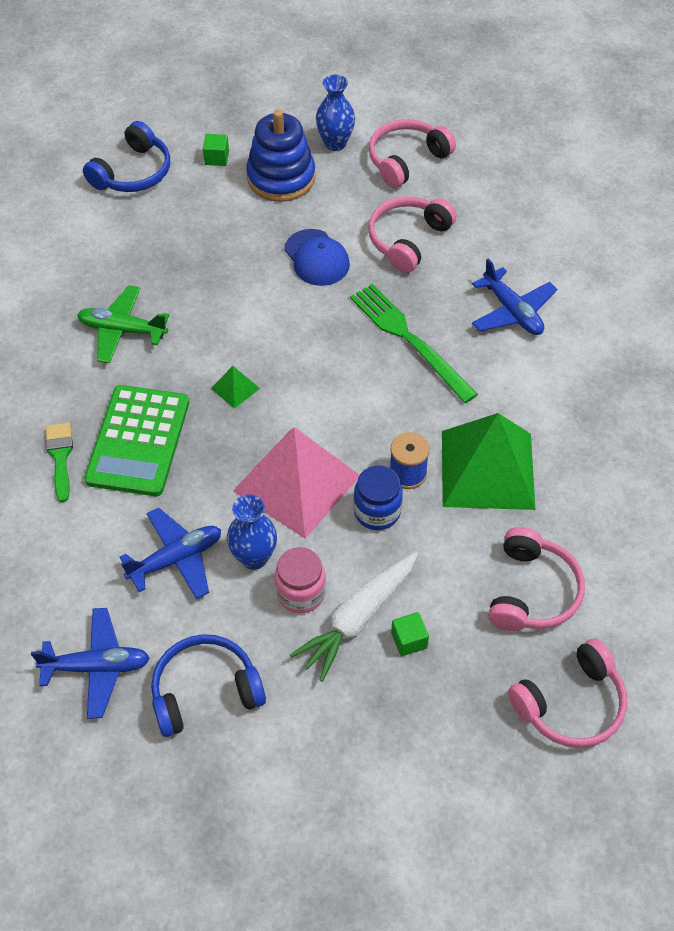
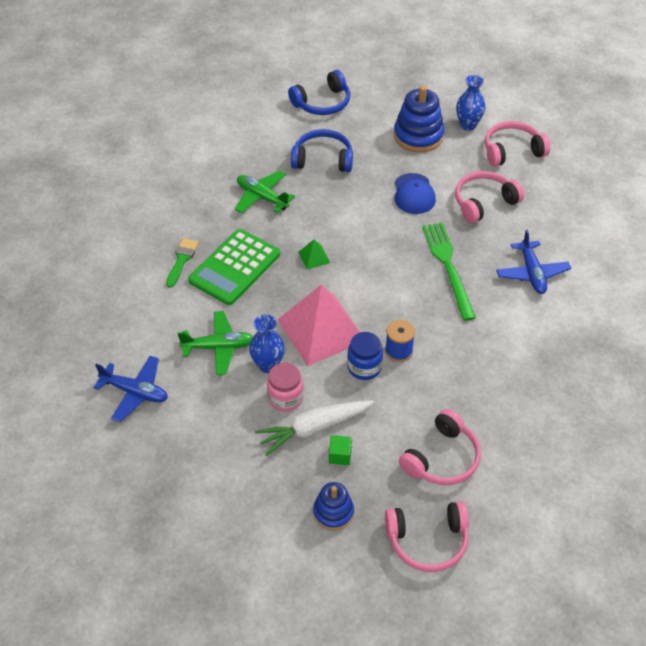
camera: 25 degrees right, 5 degrees down
(176, 559) = (218, 347): blue plane -> green plane
(205, 691) = (192, 433): blue headphones -> blue headphones (323, 159)
(216, 158) = (382, 110): green cube -> none
(440, 718) = (333, 512): none -> blue stacking toy
(487, 469) = (455, 369): green pyramid -> none

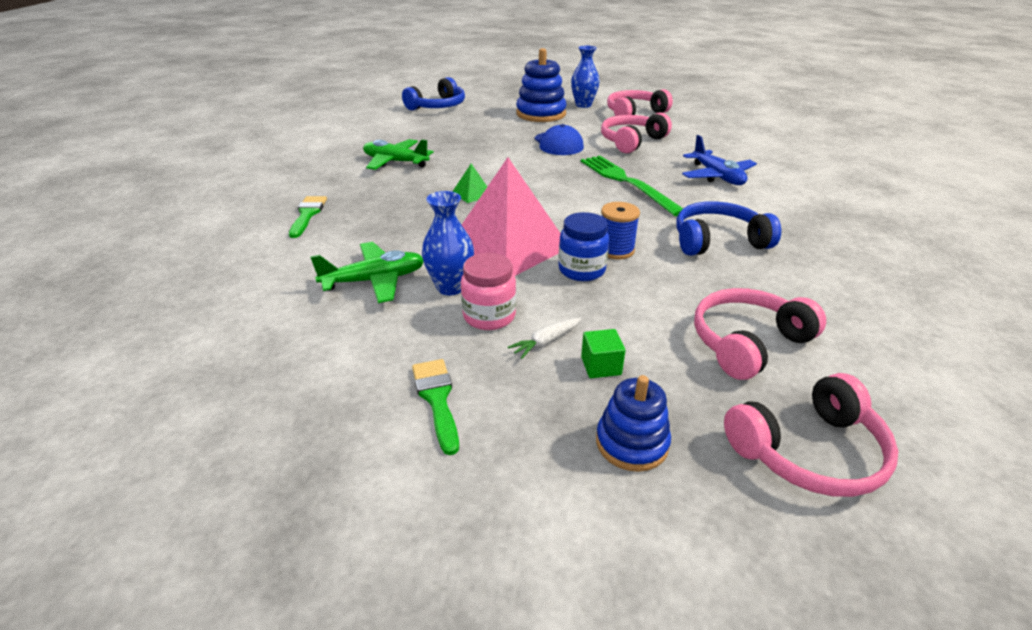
camera: 15 degrees left, 15 degrees down
(135, 392) = (251, 347): blue plane -> none
(234, 267) = (377, 212): green calculator -> none
(236, 458) = (437, 399): none -> green brush
(314, 429) = (545, 342): white carrot -> white carrot, size x0.46
(323, 159) = (452, 134): blue headphones -> blue headphones (717, 241)
(442, 458) = (747, 342): pink headphones -> pink headphones turned 150 degrees counterclockwise

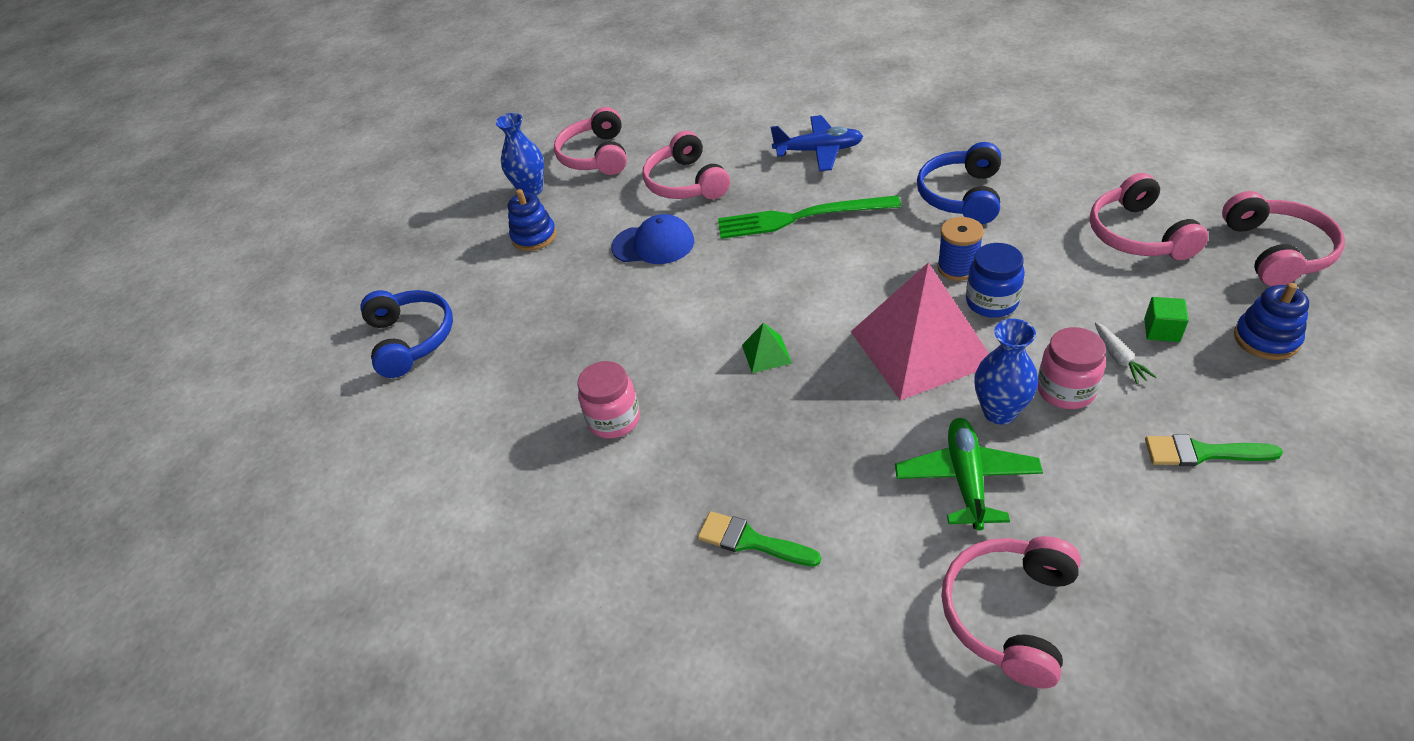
camera: 60 degrees left, 10 degrees up
(250, 311) = (1009, 614): none -> pink headphones
(395, 162) = (614, 420): green plane -> pink jar
(541, 114) = (534, 236): blue stacking toy -> blue stacking toy, size x0.61

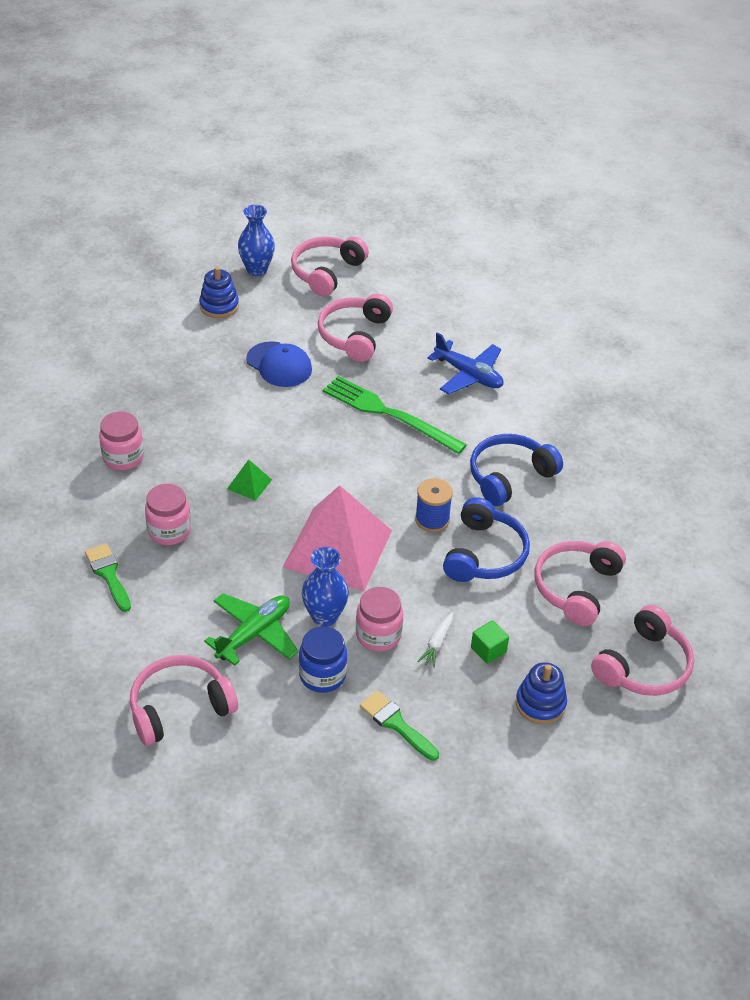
camera: 30 degrees right, 0 degrees up
(411, 339) = (77, 325): blue headphones -> blue headphones (484, 554)
(752, 451) = (169, 531): none -> pink jar
(991, 302) = (418, 555): blue jar -> blue jar (322, 675)

